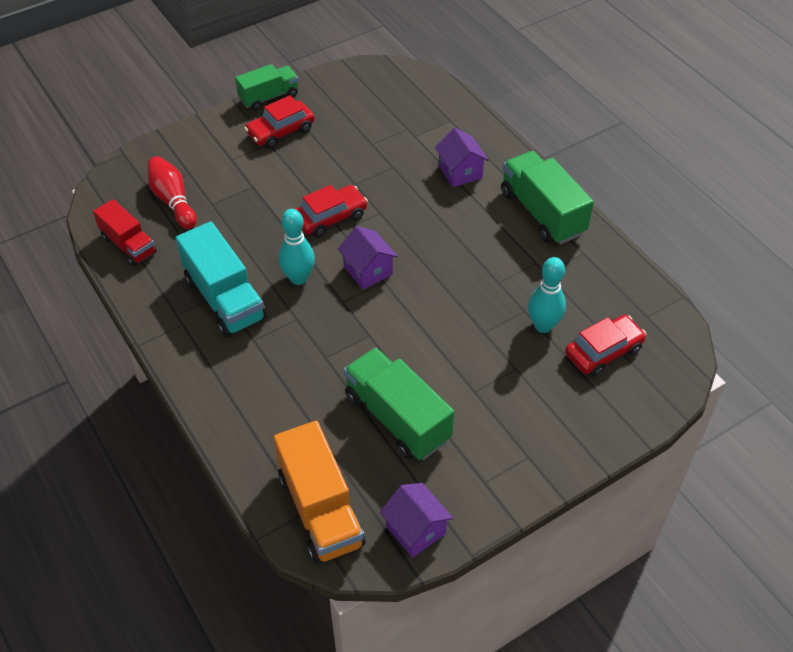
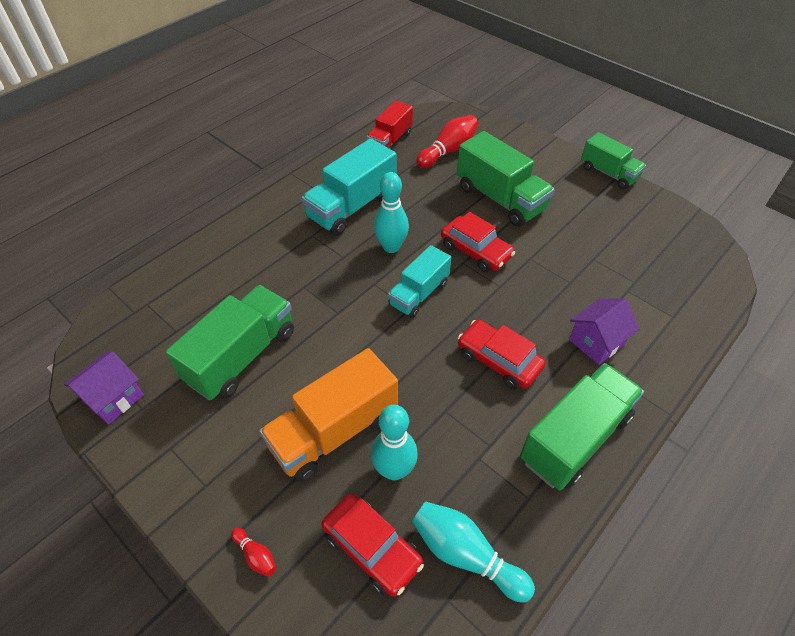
camera: 75 degrees right, 0 degrees up
(267, 181) = (500, 199): none -> green truck
(281, 131) = (568, 191): red car -> red car (498, 360)
(320, 509) = (137, 322): orange truck -> orange truck (334, 431)
(368, 270) = (419, 294): purple house -> turquoise truck
(596, 426) = (256, 555): none -> red bowling pin
(618, 298) = (466, 555): none -> turquoise bowling pin

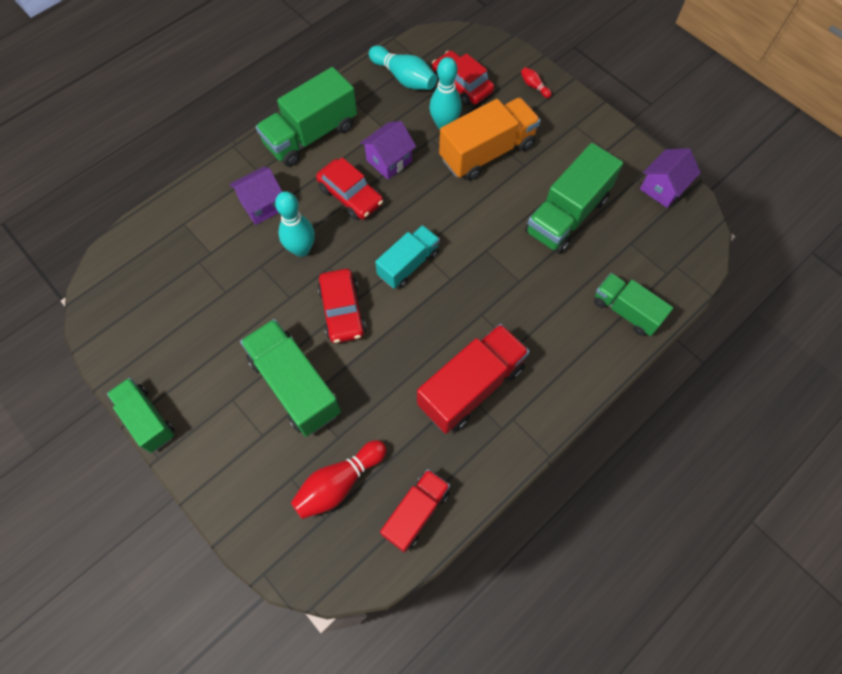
camera: 175 degrees left, 15 degrees up
(201, 268) = (626, 311): none -> green truck
(352, 207) = (471, 386): turquoise truck -> red truck
(391, 247) = (430, 323): turquoise bowling pin -> turquoise bowling pin (301, 249)
(461, 409) = (389, 161): none -> purple house
(476, 251) = (342, 311): red car -> red car turned 150 degrees counterclockwise

